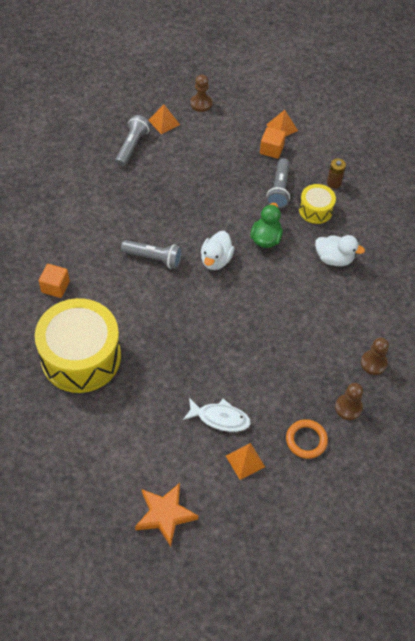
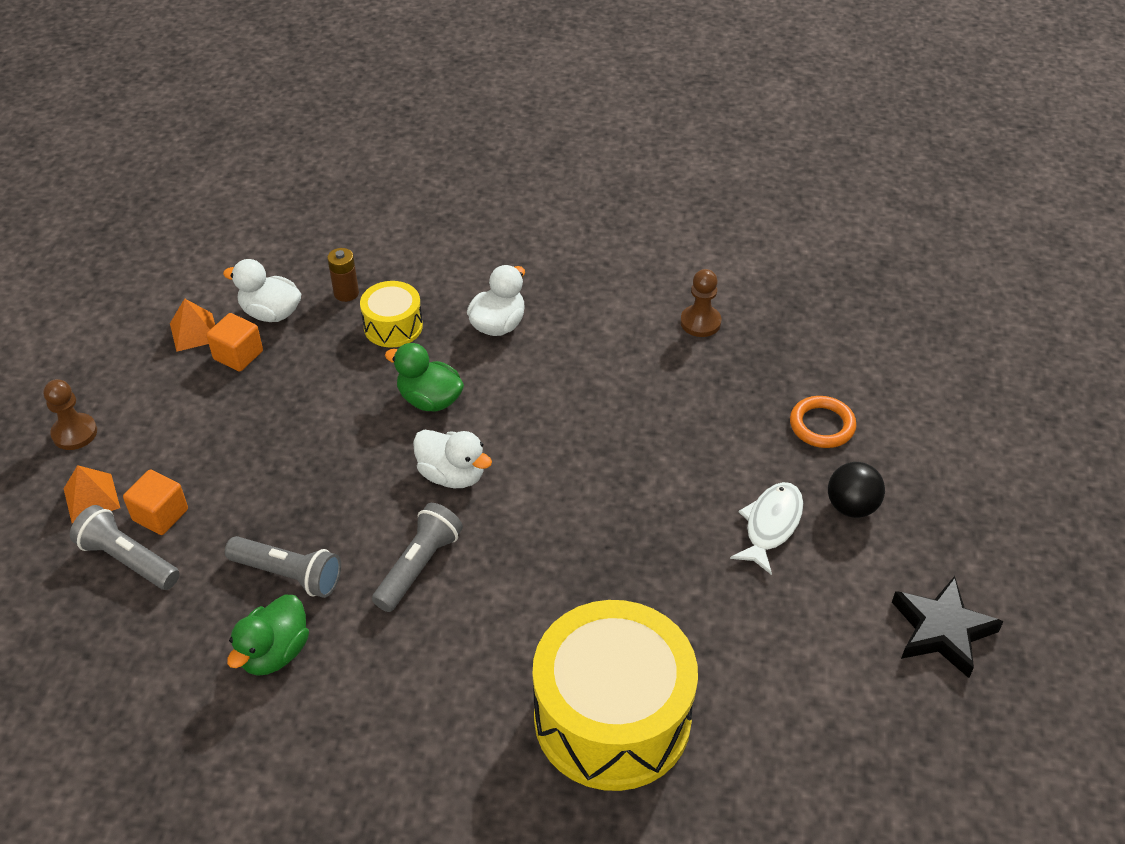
camera: 75 degrees left, 10 degrees down
(55, 287) = (436, 743): orange cube -> orange cube (160, 515)
(92, 214) = (274, 653): none -> green duck
(165, 515) = (941, 630): orange star -> black star
(245, 461) = (851, 506): orange pyramid -> black ball
(279, 189) = (331, 362): grey flashlight -> grey flashlight (288, 574)
(306, 154) = (271, 313): none -> white duck
(348, 407) = (772, 366): brown pawn -> none

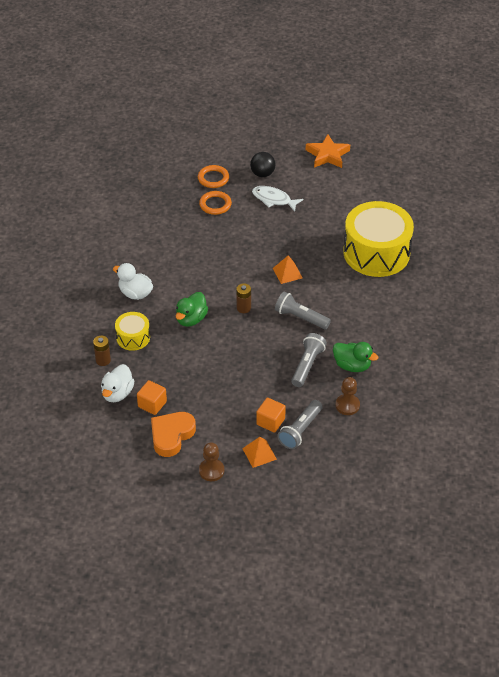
camera: 90 degrees left, 0 degrees up
(164, 381) = (171, 435): none -> orange heart
(194, 332) = (131, 427): orange pyramid -> orange pyramid (287, 273)
(452, 475) = (243, 308): white duck -> brown battery
(700, 322) = (139, 215): brown pawn -> brown pawn (347, 405)
(743, 429) = (215, 205): none -> orange ring
(941, 630) = (327, 155): black star -> orange star

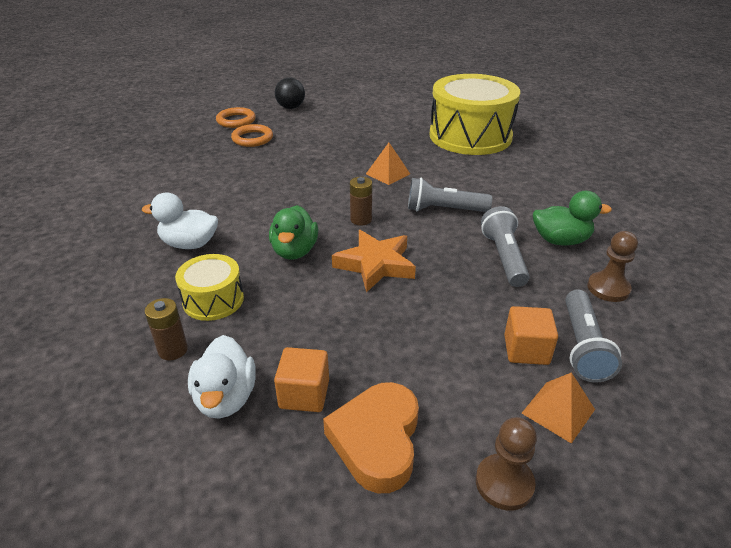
camera: 25 degrees left, 10 degrees down
(273, 199) = (319, 122): white fish -> none
(327, 155) = (348, 84): orange star -> orange star (375, 265)

